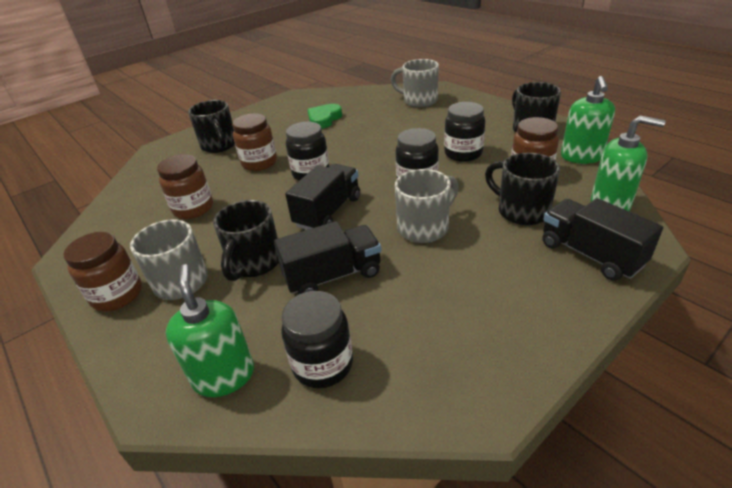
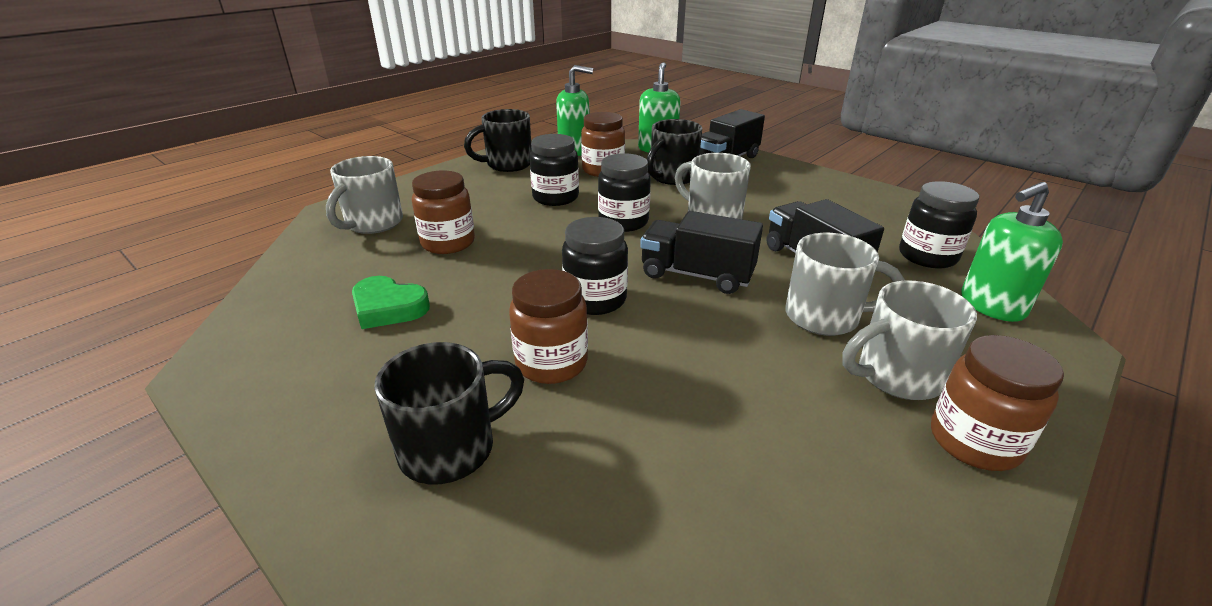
camera: 100 degrees left, 5 degrees down
(193, 208) = (720, 417): brown jar -> brown jar (448, 243)
(254, 263) = (825, 317): black mug -> grey mug

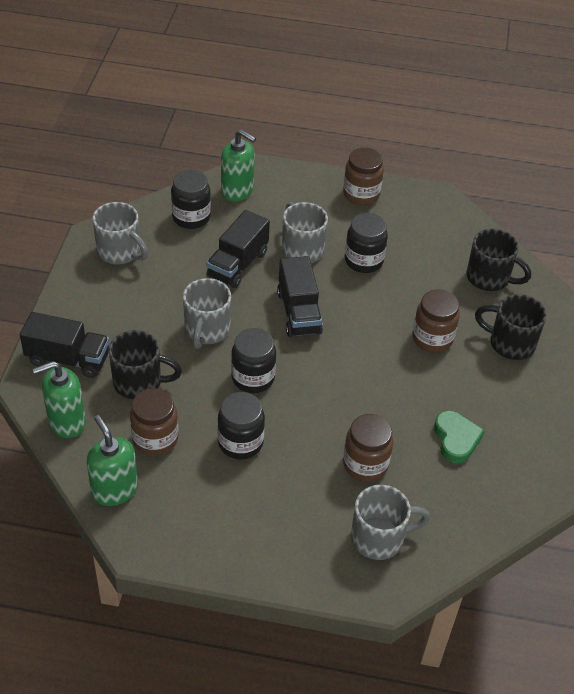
camera: 125 degrees left, 15 degrees up
(507, 164) = (191, 525): black mug -> black mug (489, 278)
(595, 299) = (364, 347): black jar -> black jar (363, 261)
(896, 376) = (334, 219): grey mug -> grey mug (120, 252)

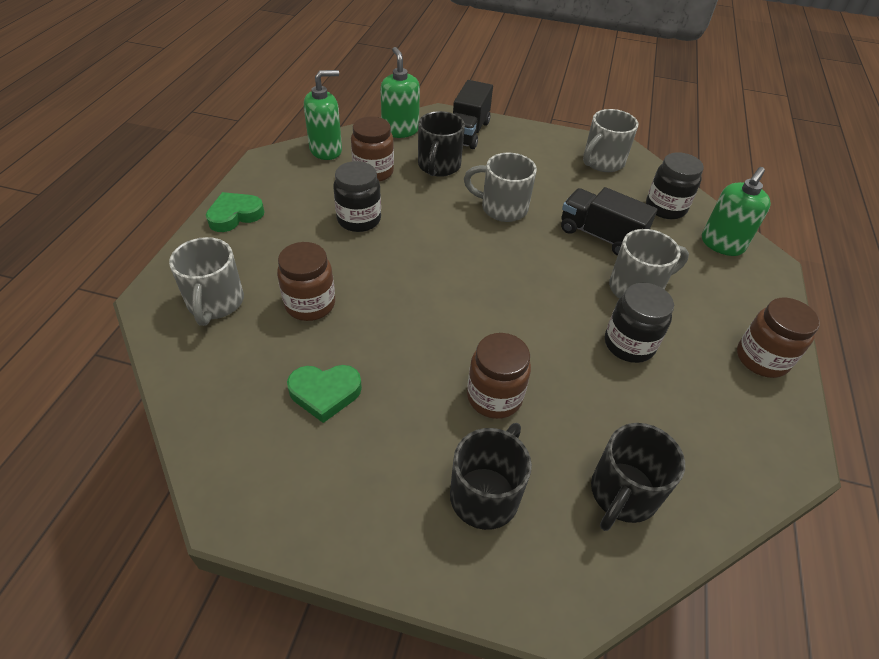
camera: 95 degrees right, 0 degrees up
(249, 554) = (235, 215): none -> green heart
(253, 378) = (438, 234): black jar -> none
(298, 312) = (532, 275): black truck -> none

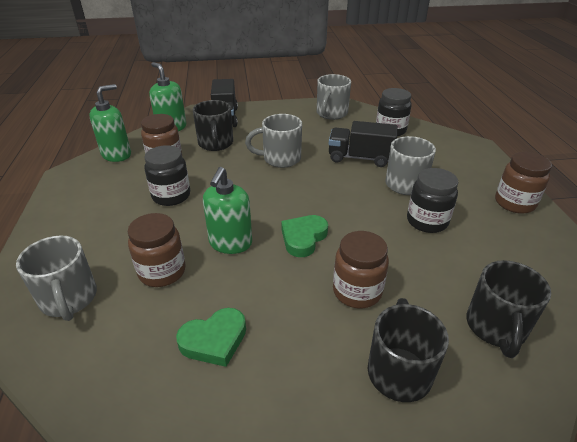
camera: 20 degrees left, 10 degrees down
(235, 215) = (56, 222): green heart -> green heart (303, 238)
(722, 244) = (440, 142): green soap dispenser -> green soap dispenser (230, 243)

